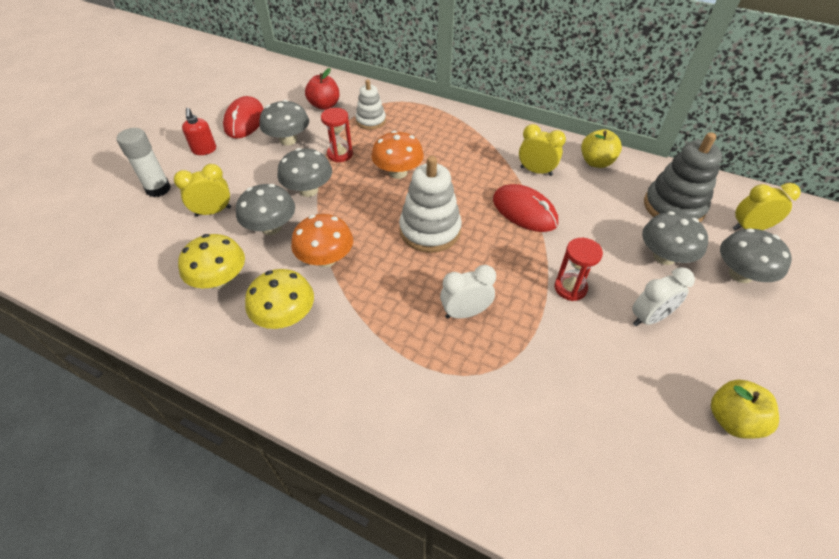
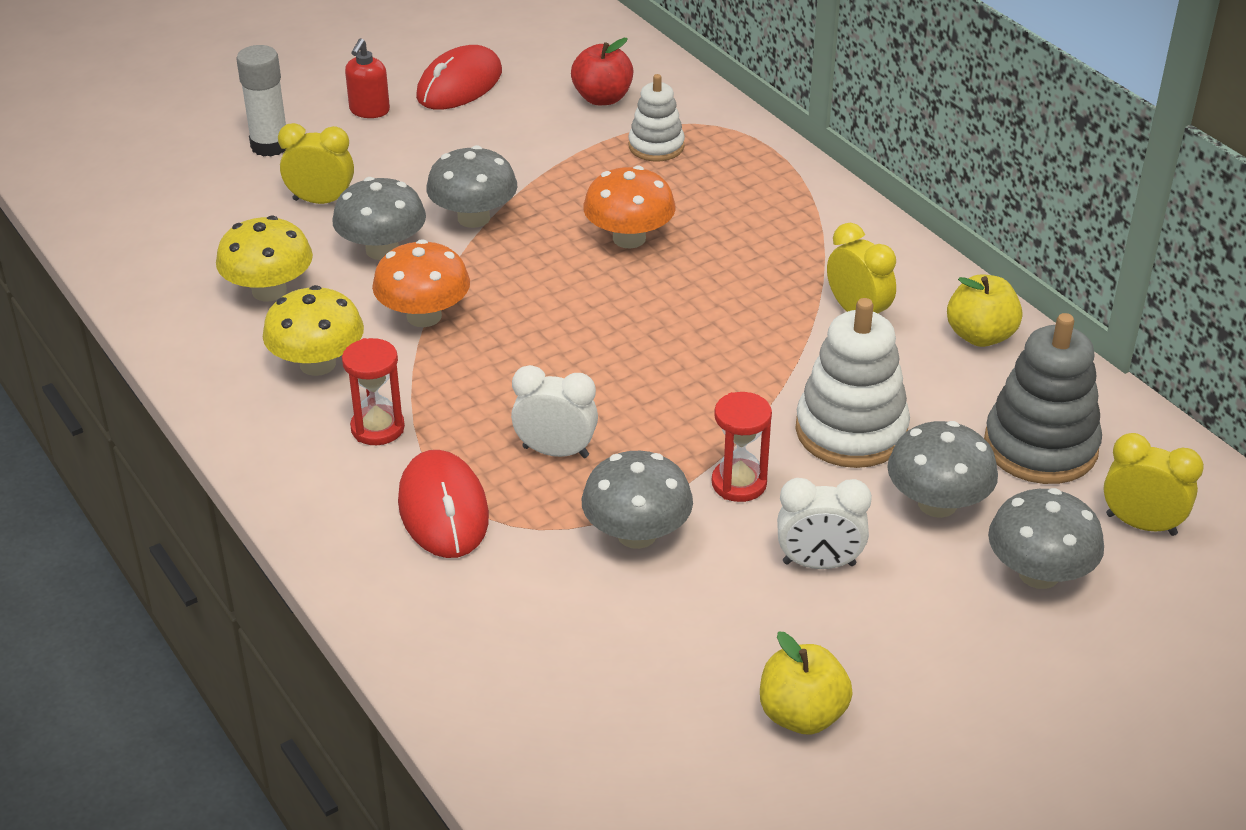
camera: 30 degrees right, 10 degrees down
(288, 140) = (502, 135): grey mushroom -> grey mushroom (637, 534)
(340, 154) = (563, 182): red hourglass -> red hourglass (377, 428)
(430, 230) = (603, 334): white stacking toy -> white stacking toy (851, 431)
(524, 211) = (776, 361): red mouse -> red mouse (443, 509)

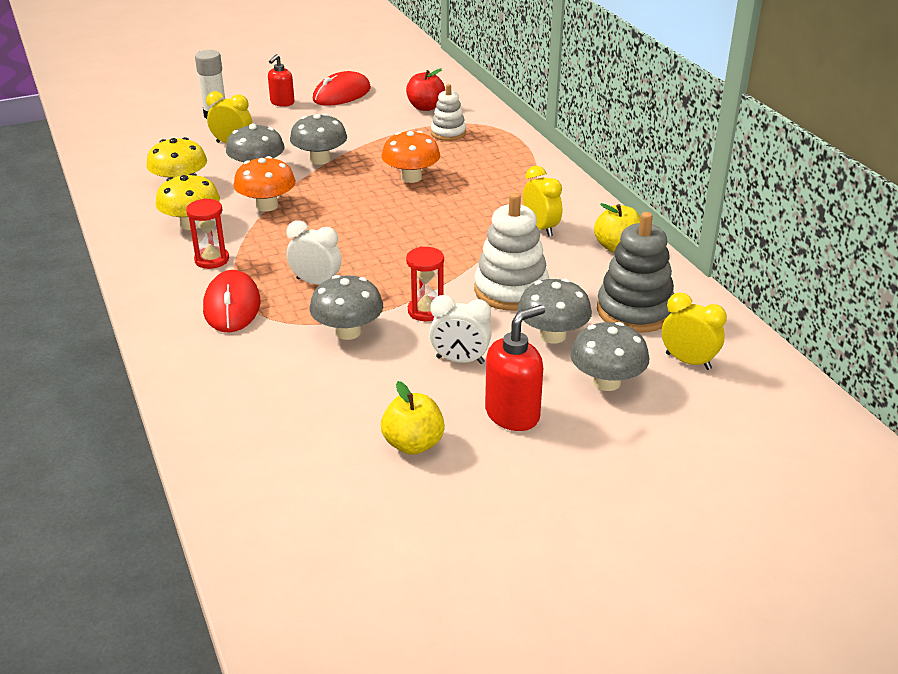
camera: 10 degrees right, 5 degrees down
(925, 646) = (513, 414): none -> red soap dispenser

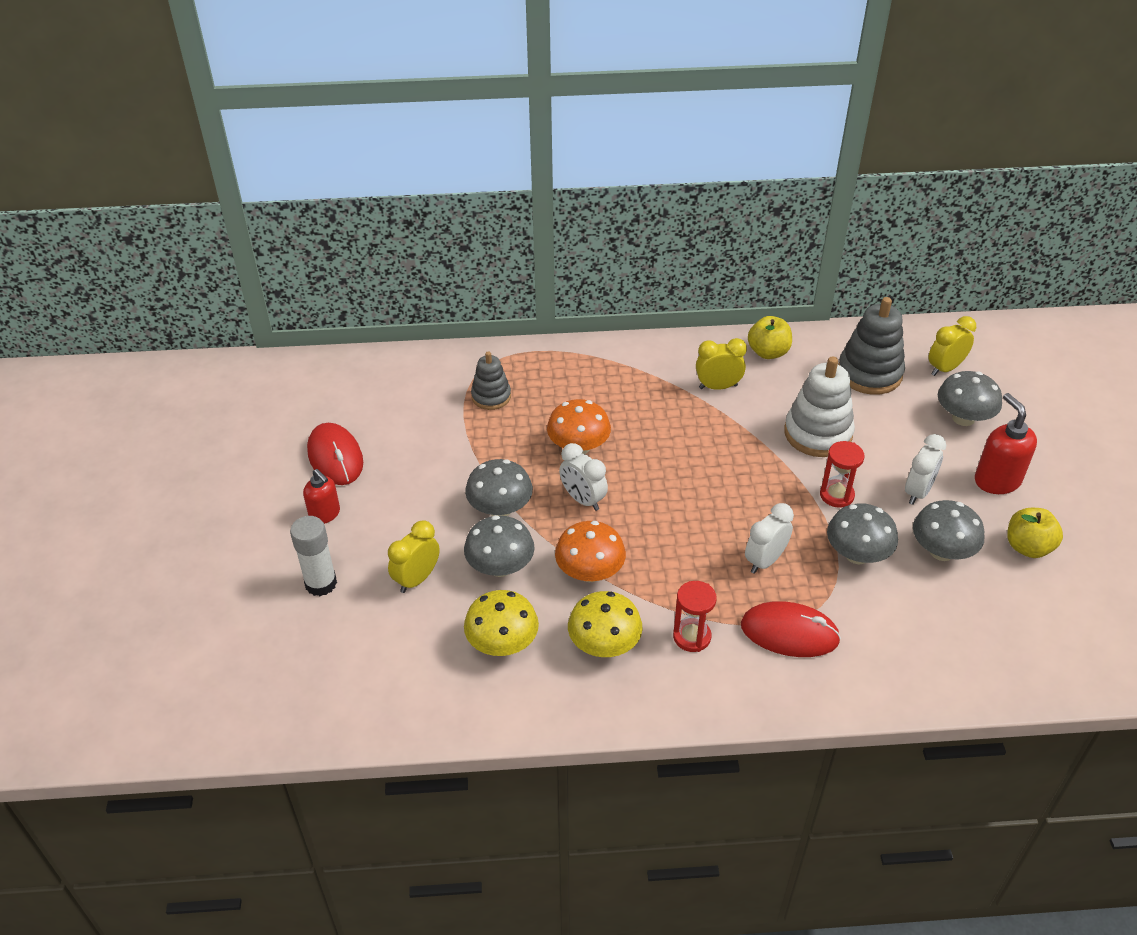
camera: 70 degrees left, 10 degrees up
(348, 189) = (583, 500): none -> white clock
(425, 107) = (416, 398): red apple -> none
(448, 133) = (491, 396): white stacking toy -> grey stacking toy
(552, 335) = (893, 428): grey mushroom -> grey mushroom (941, 551)

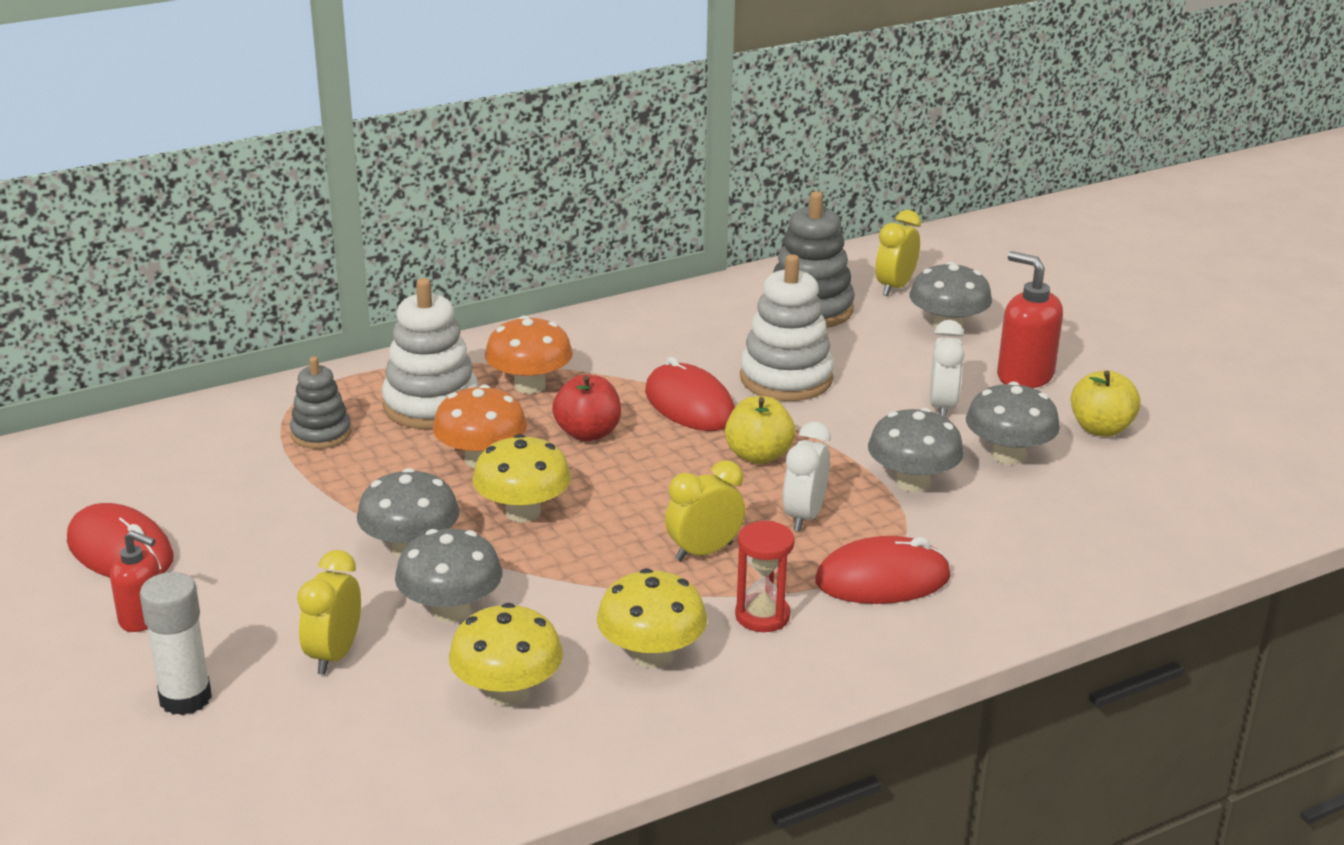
camera: 25 degrees left, 15 degrees down
(569, 391) = (431, 405): none -> white stacking toy
(583, 500) = (523, 512): white clock -> yellow mushroom
(590, 572) = (582, 585): orange mushroom -> orange mushroom (529, 385)
(657, 444) = (588, 433): none -> red apple
(718, 387) = (629, 360): yellow clock -> yellow clock (704, 552)
(738, 438) = (689, 404): none -> red mouse
(768, 352) = (671, 314): yellow apple -> yellow apple (758, 456)
(836, 495) = (849, 432): red hourglass -> none

